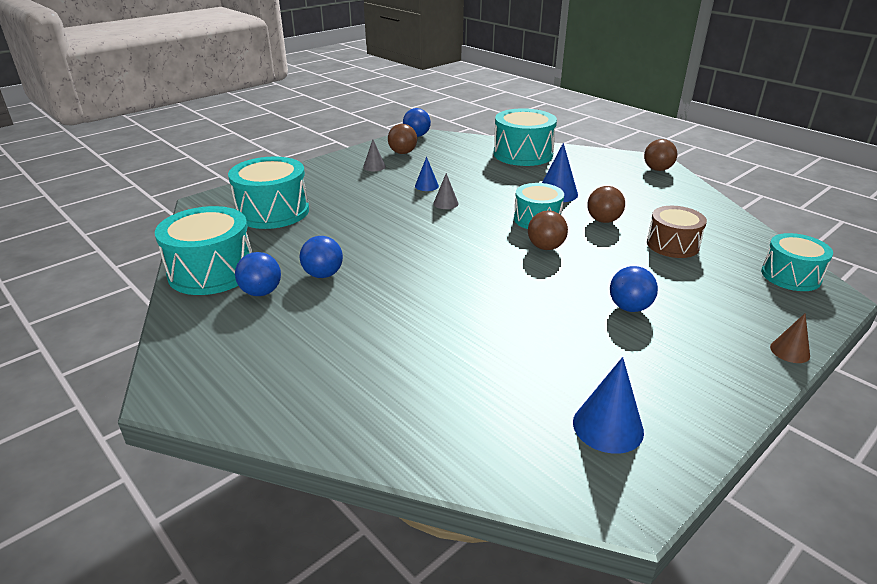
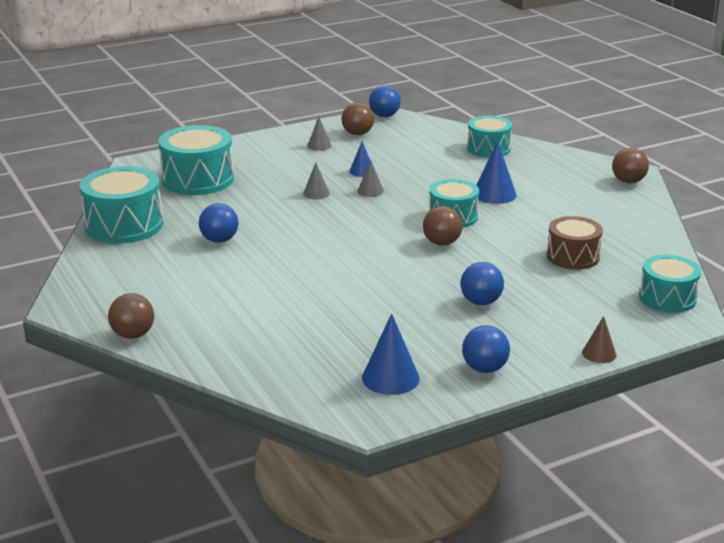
camera: 15 degrees right, 5 degrees down
(261, 292) = (160, 247): blue ball -> blue ball (484, 369)
(396, 212) = (316, 193): none -> grey cone
(523, 154) = (489, 149): turquoise drum -> turquoise drum, size x0.65
(603, 220) = (521, 226): brown ball -> brown ball (133, 335)

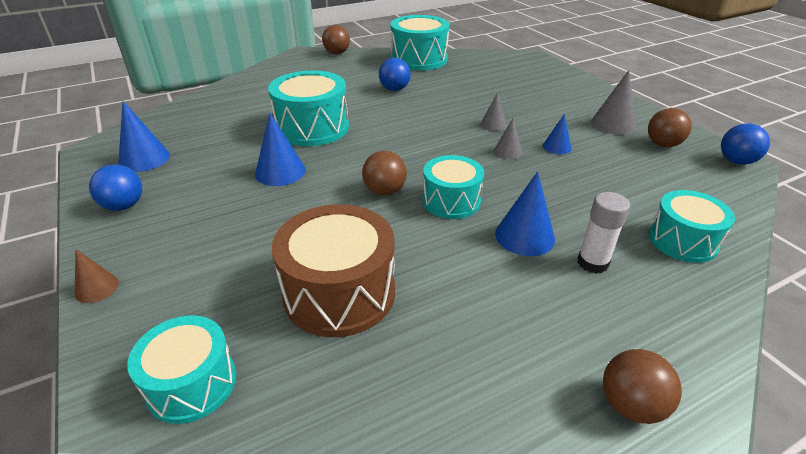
camera: 90 degrees right, 10 degrees up
(133, 335) = (260, 72): brown ball -> brown ball (337, 53)
(198, 180) = (506, 77): turquoise drum -> turquoise drum (312, 128)
(319, 145) = (613, 124): grey cone -> grey cone, size x1.65
(413, 293) = (280, 172): none -> blue cone
(481, 302) = (248, 210): blue ball -> none
(518, 176) = (592, 263): none -> white glue stick
(573, 256) = (339, 293): brown drum -> brown drum, size x1.55

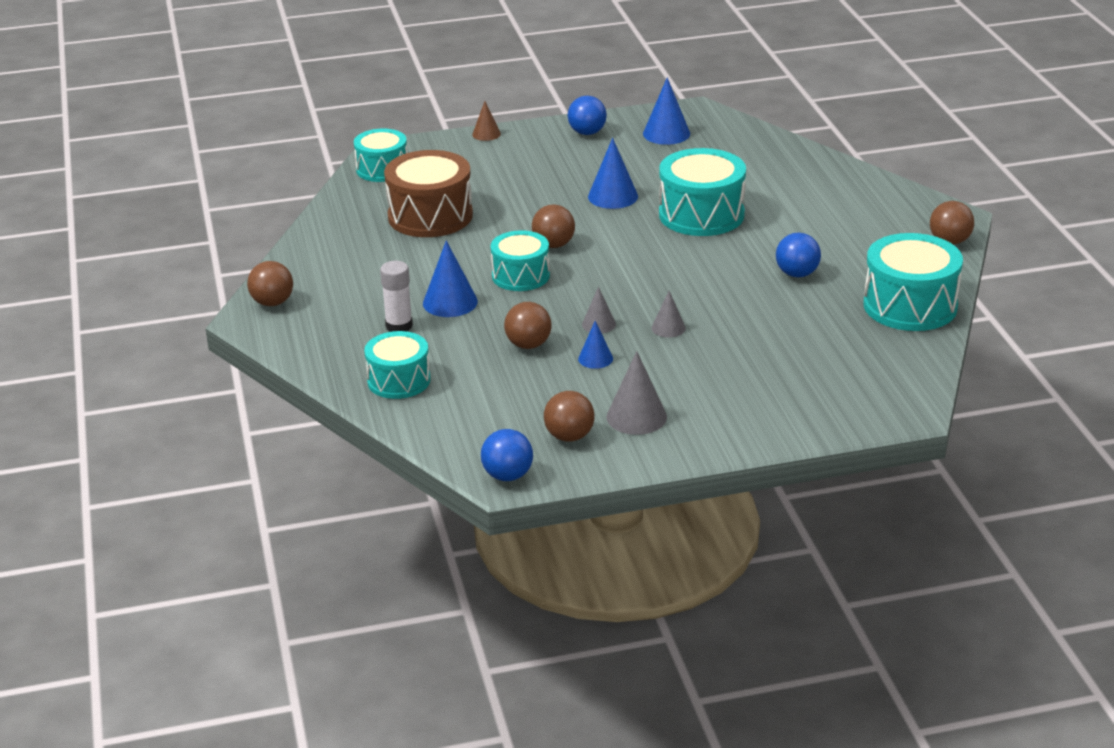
camera: 105 degrees right, 5 degrees down
(562, 179) = (528, 345): none -> brown ball

